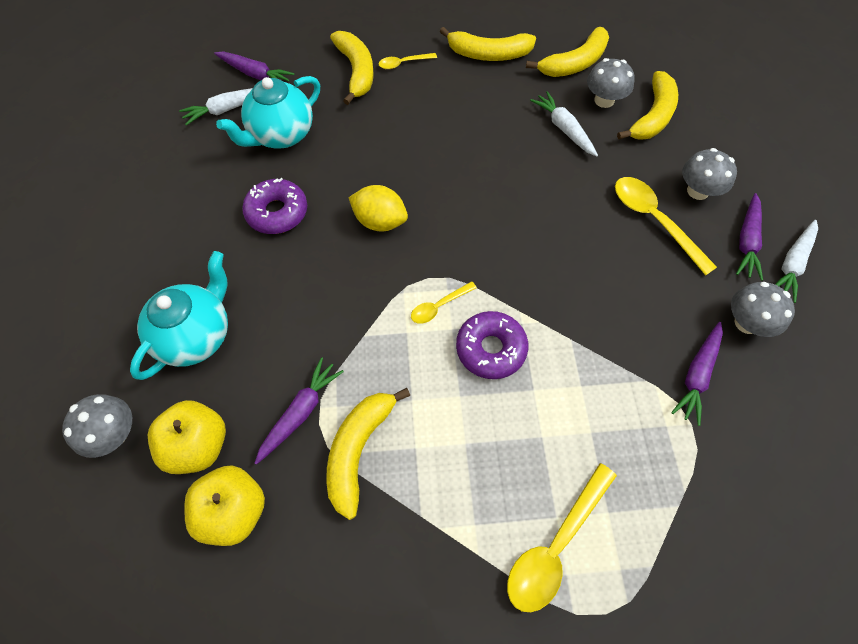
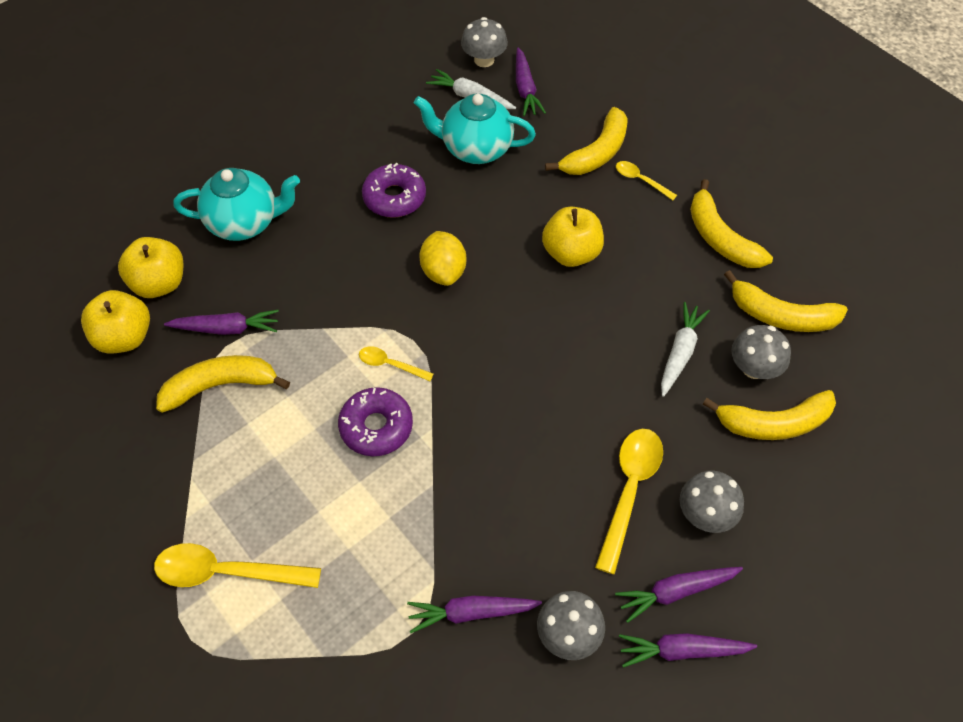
camera: 55 degrees right, 5 degrees down
(114, 434) = (137, 230): grey mushroom -> grey mushroom (484, 60)
(431, 136) = (571, 253): none -> yellow apple
(792, 264) = (682, 651): white carrot -> purple carrot

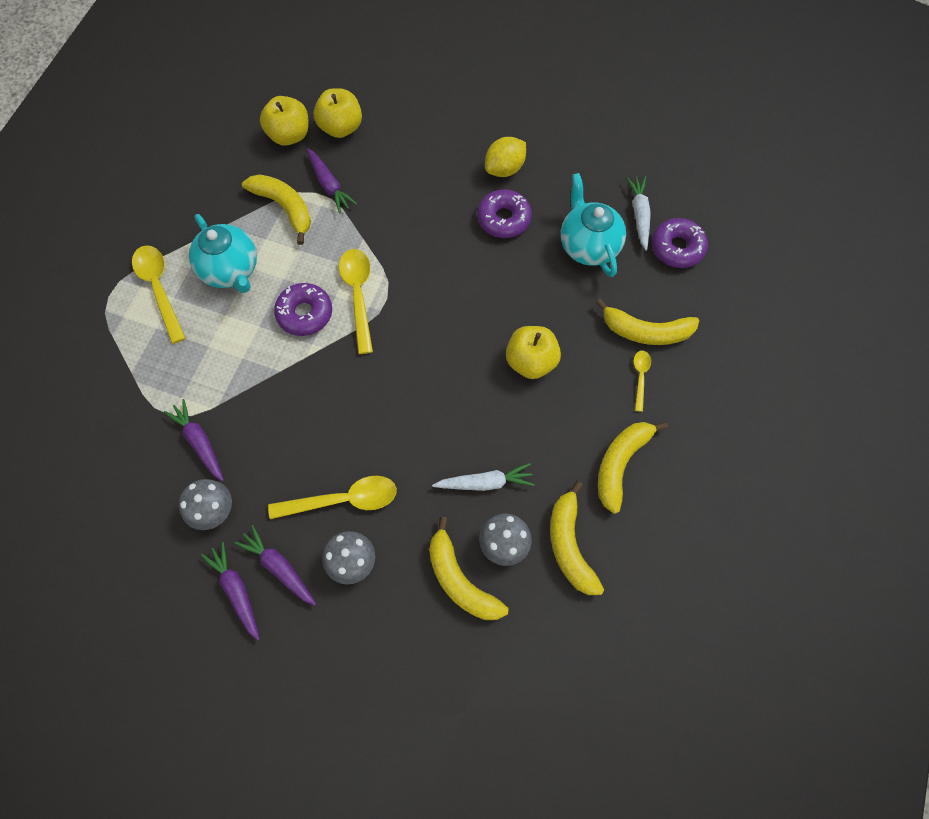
camera: 60 degrees right, 10 degrees up
(245, 223) = (420, 144): turquoise teapot -> turquoise teapot (231, 270)
(390, 364) = (358, 295): yellow spoon -> yellow spoon, size x1.85
(443, 271) = (457, 285): yellow lemon -> yellow lemon (504, 169)
(484, 60) = (686, 203): grey mushroom -> none
(525, 89) = (677, 248): purple carrot -> purple donut

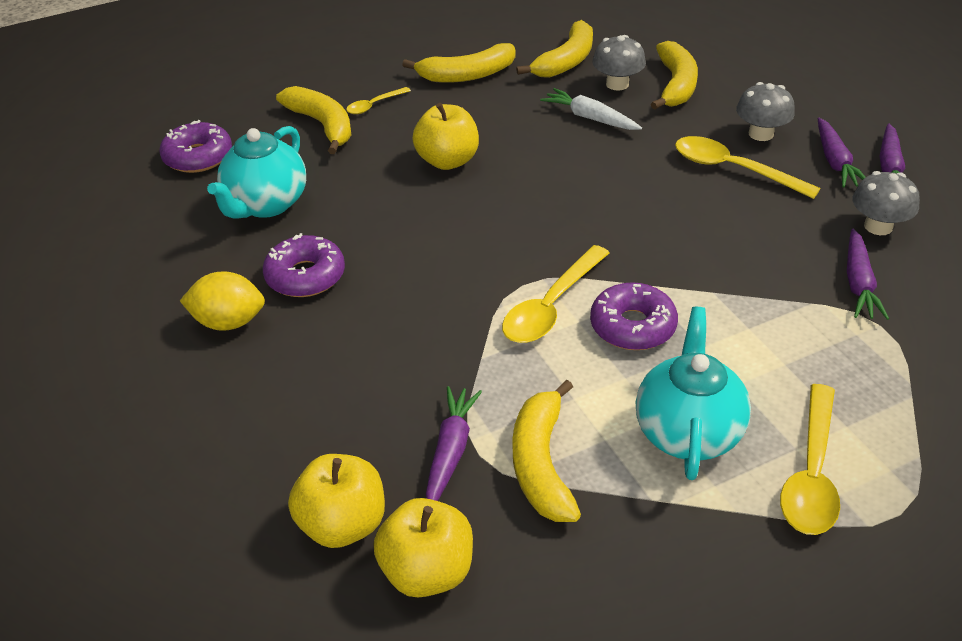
camera: 135 degrees left, 25 degrees down
(639, 215) = (181, 198): white carrot -> none

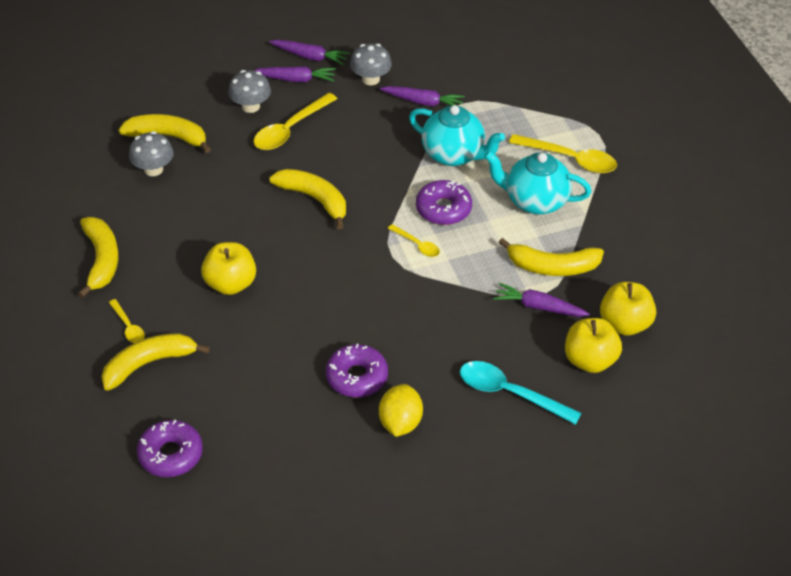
camera: 85 degrees left, 5 degrees up
(266, 204) = (258, 403): turquoise teapot -> turquoise teapot (454, 154)
(276, 428) = (509, 393): none -> turquoise spoon
(551, 306) = (417, 245): yellow spoon -> yellow spoon, size x0.54
(566, 61) = (104, 194): yellow banana -> yellow banana (314, 199)
(590, 118) = (198, 193): white carrot -> none

